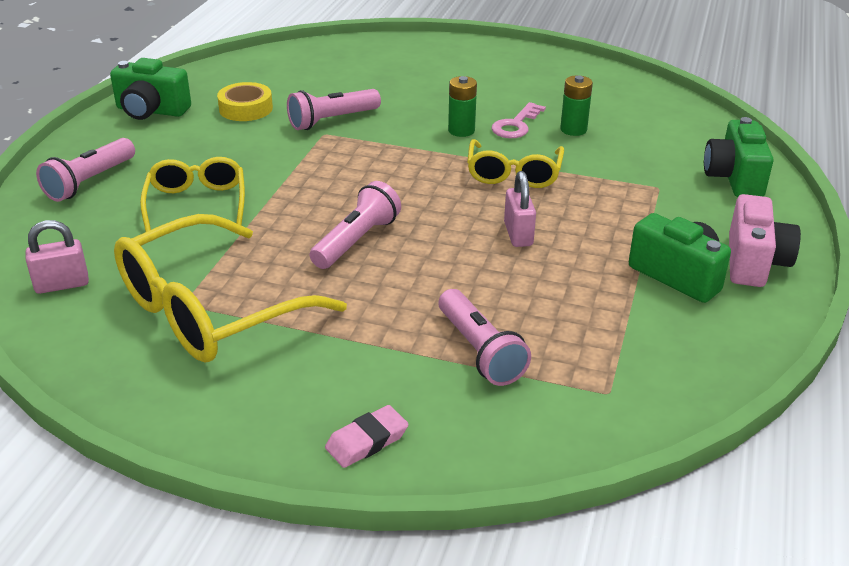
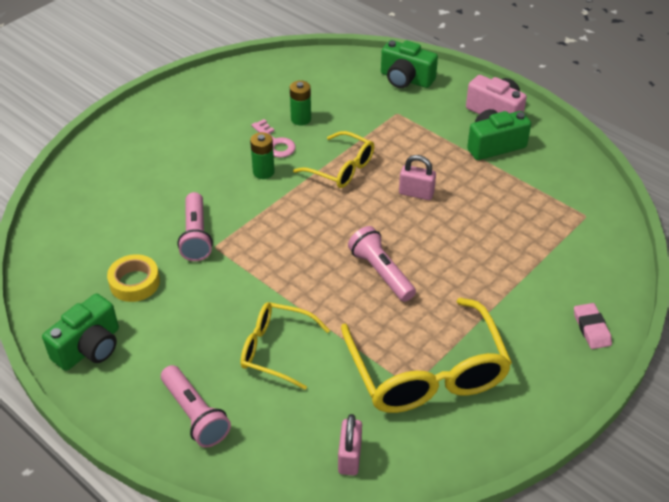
camera: 65 degrees left, 10 degrees up
(479, 351) = (529, 253): pink flashlight -> none

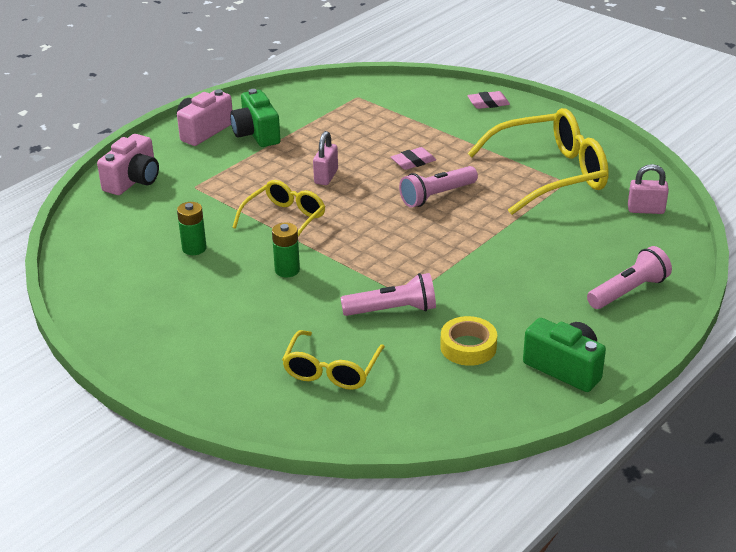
camera: 90 degrees left, 10 degrees down
(275, 143) = (235, 265): pink key -> none
(275, 349) = (542, 250): yellow glasses -> yellow glasses (331, 370)
(406, 79) = (133, 181): green camera -> pink camera
(448, 257) = (413, 162): none -> pink eraser

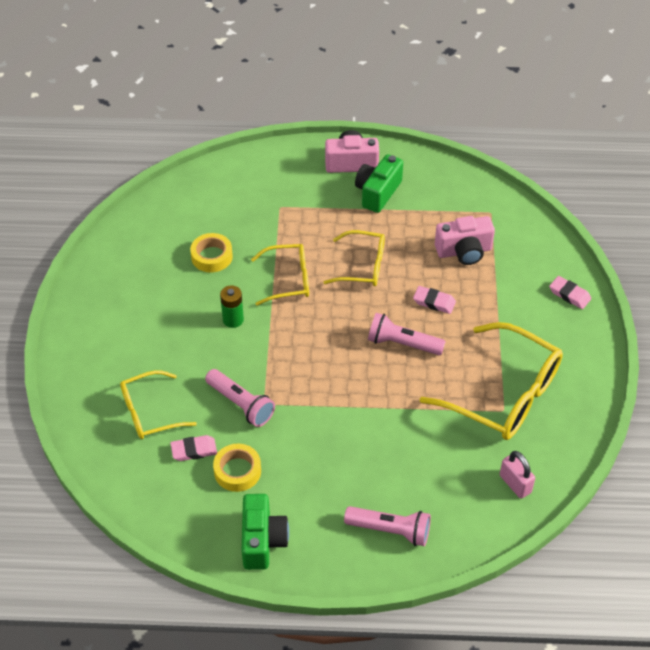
camera: 50 degrees right, 15 degrees up
(133, 181) = (256, 172): pink camera -> pink camera (464, 251)
(194, 248) = (212, 256): green battery -> yellow tape
(326, 176) = (363, 266): pink padlock -> yellow glasses
(412, 362) = (194, 450): none -> pink eraser

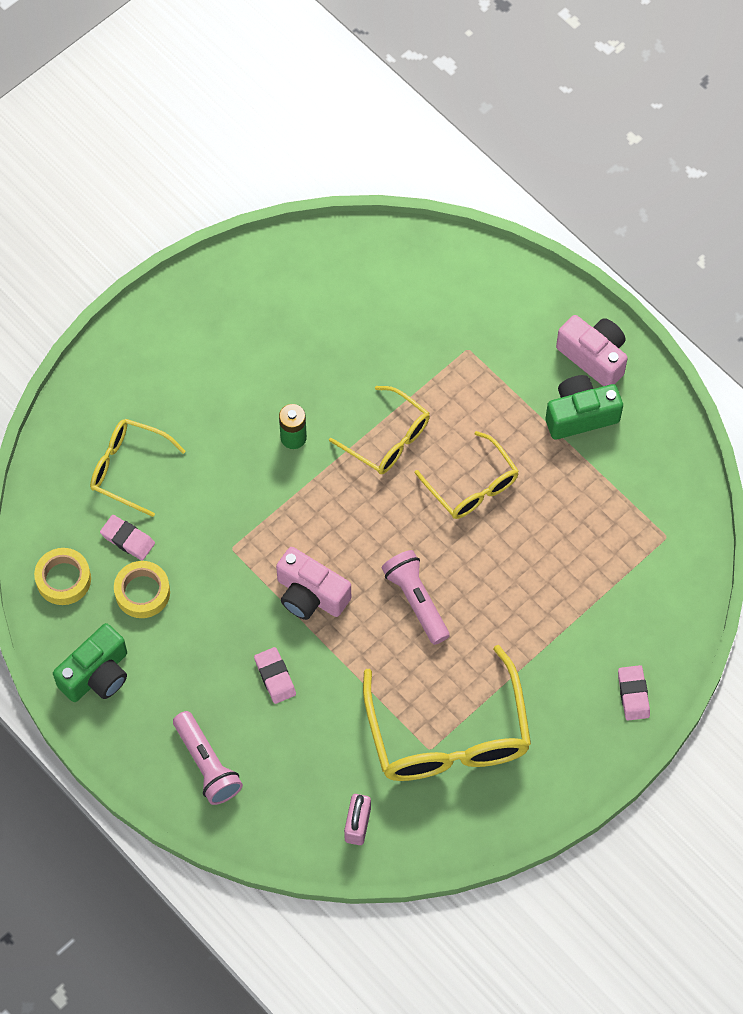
camera: 45 degrees right, 15 degrees up
(212, 256) = (345, 350): yellow tape -> yellow tape (63, 579)
(241, 404) = (211, 530): pink flashlight -> none
(434, 302) = (495, 584): pink eraser -> pink eraser (275, 677)
(464, 251) = (587, 556): pink camera -> pink camera (310, 595)

